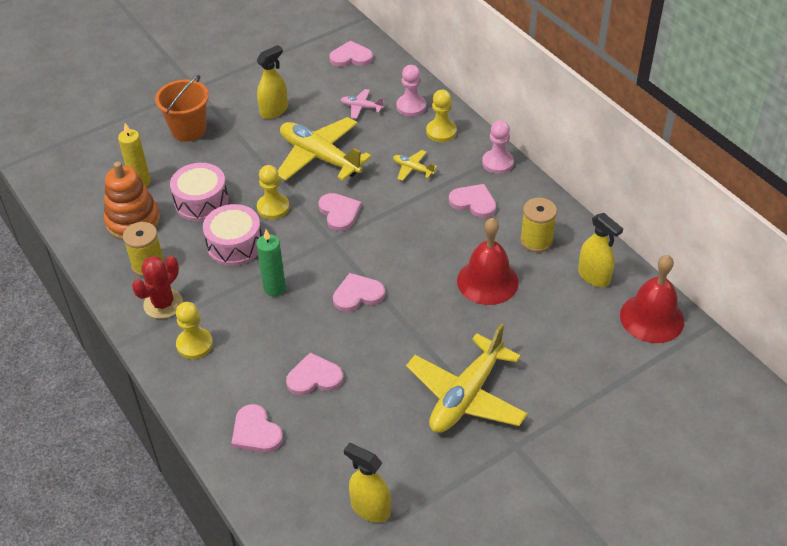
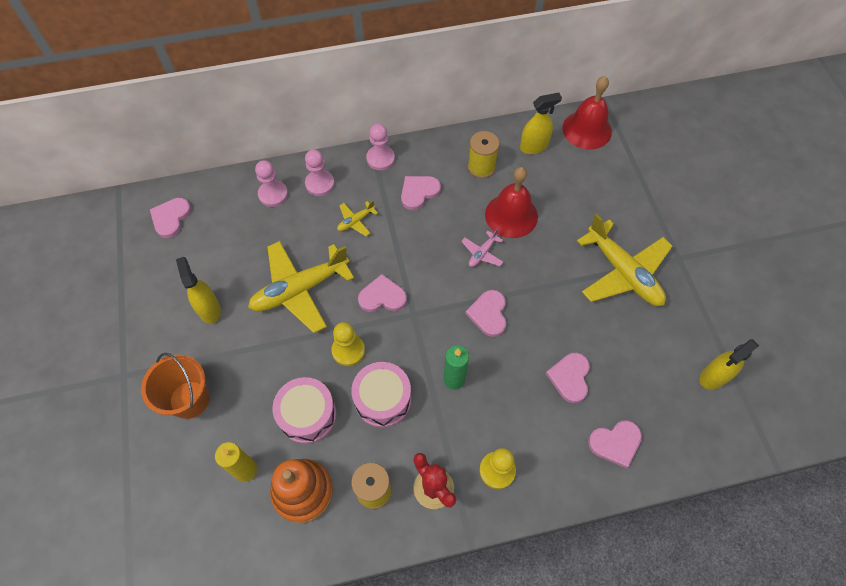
camera: 70 degrees left, 15 degrees up
(361, 107) = (250, 233): pink plane -> pink plane (482, 253)
(441, 132) = (320, 184): yellow pawn -> pink pawn

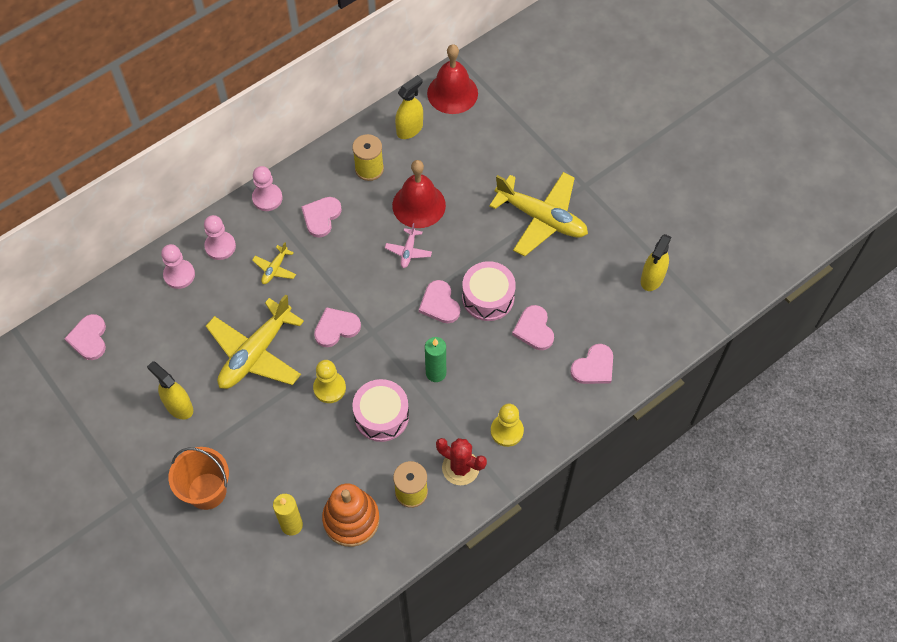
camera: 25 degrees left, 0 degrees up
(307, 415) = (322, 457): pink drum -> pink drum (488, 297)

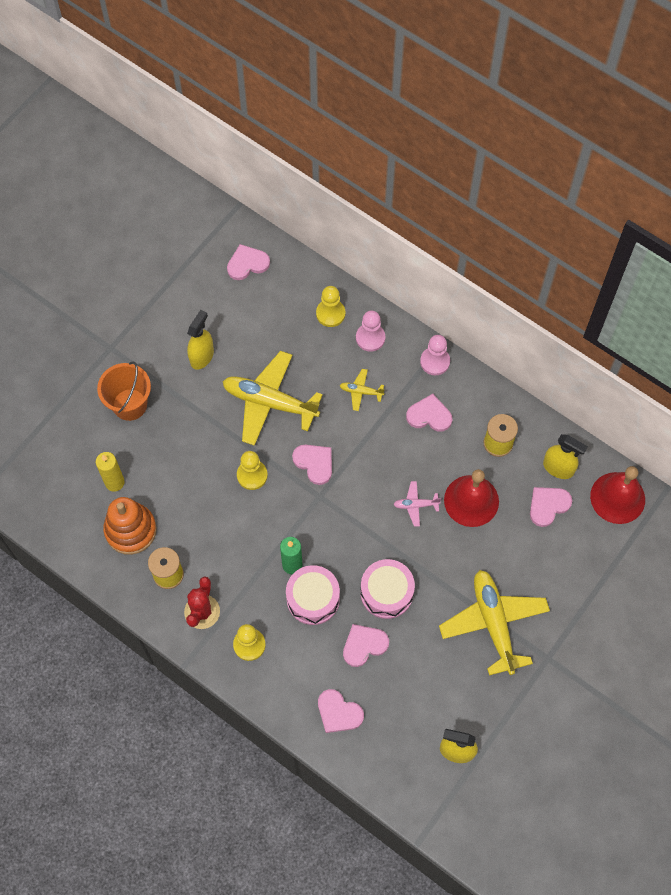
camera: 75 degrees right, 5 degrees up
(179, 275) = (330, 313): pink pawn -> yellow pawn
(381, 416) = (236, 528): pink drum -> pink drum (313, 599)
(439, 304) = (366, 549): pink heart -> pink heart (548, 505)
(541, 218) = (493, 623): yellow plane -> yellow plane turned 150 degrees clockwise

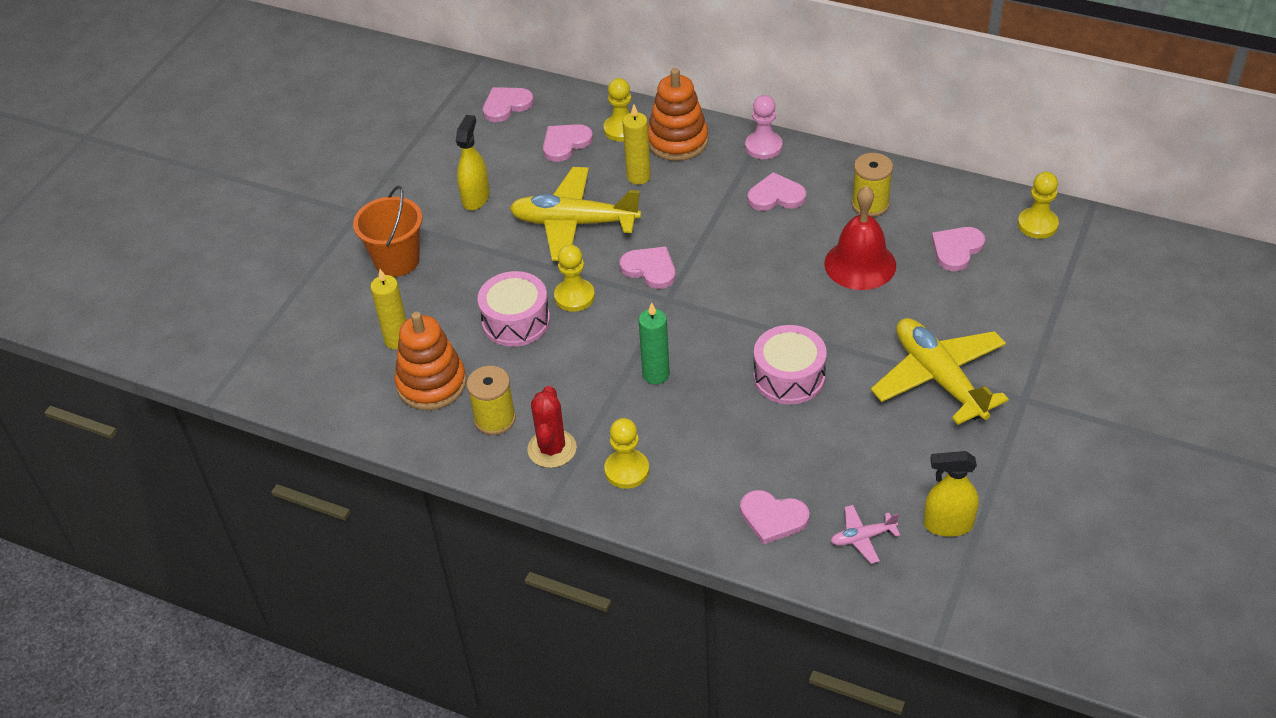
camera: 10 degrees left, 20 degrees down
(313, 599) = (695, 403): pink drum -> pink drum (516, 321)
(330, 367) = (638, 177): none -> yellow candle
(361, 391) = (684, 191): yellow plane -> none
(364, 645) = (780, 437): pink heart -> pink heart (565, 143)
(370, 338) = (677, 141): pink pawn -> orange stacking toy
(416, 505) = (792, 283): pink plane -> pink plane (862, 537)
(558, 468) = (953, 212): yellow spray bottle -> none
(617, 497) = (1037, 224): red bell -> yellow pawn

